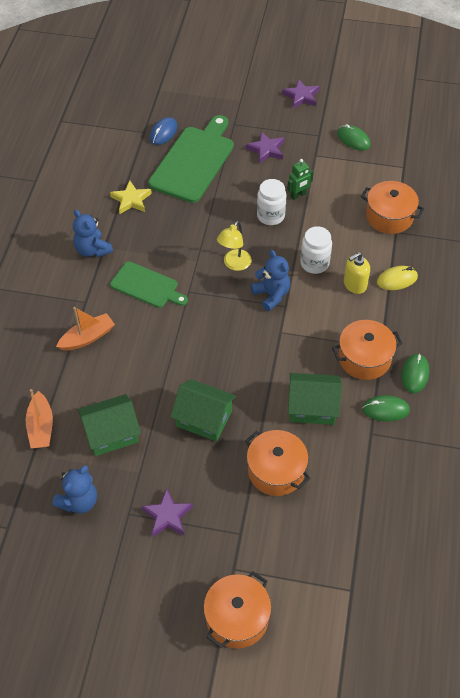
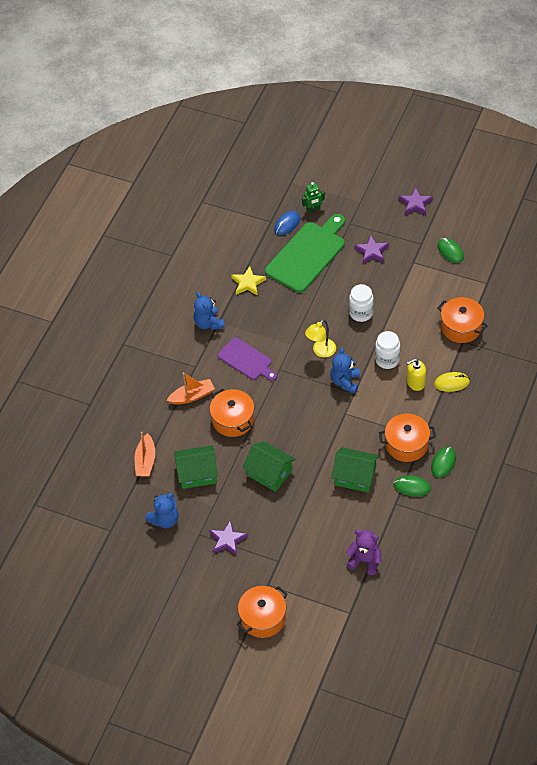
camera: 15 degrees right, 0 degrees up
(147, 286) = (246, 360): green cutting board -> purple cutting board
(271, 295) = (345, 381): blue teddy bear -> blue teddy bear turned 150 degrees counterclockwise
(276, 471) = (315, 520): orange pot -> orange pot (233, 420)
(298, 195) = (389, 297): green robot -> green robot (313, 209)
(352, 514) = (365, 560): none -> purple teddy bear

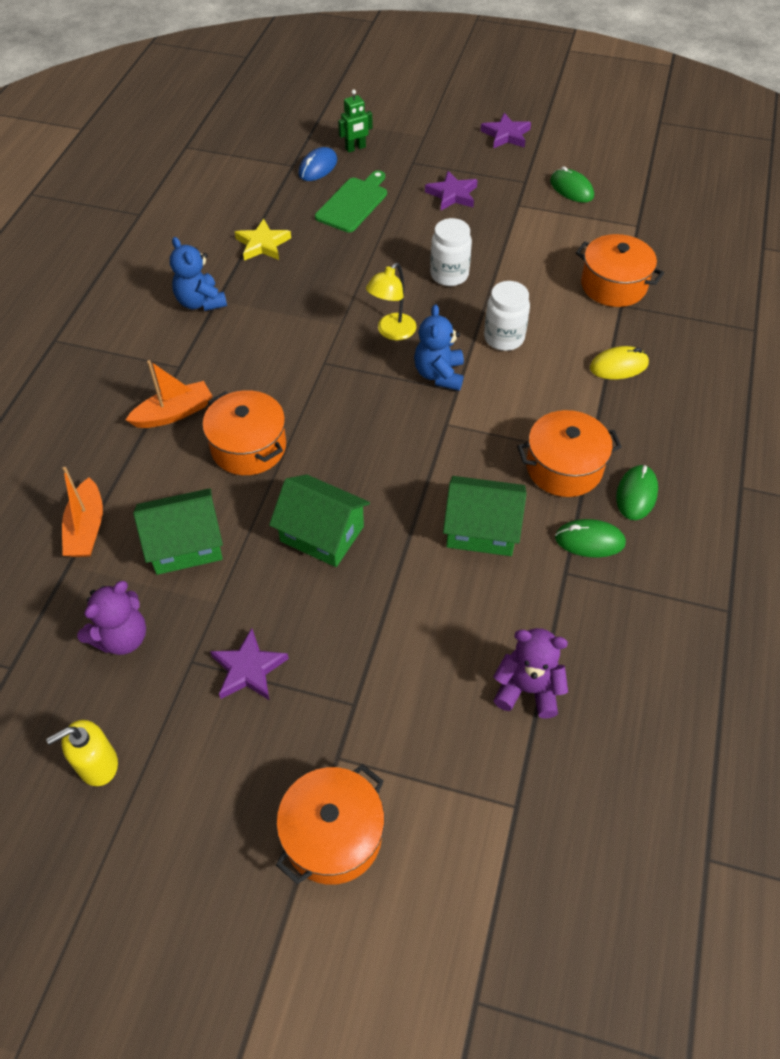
camera: 10 degrees left, 0 degrees up
(165, 520) = (122, 637): blue teddy bear -> purple teddy bear
(246, 360) = (267, 352): purple cutting board -> none
(307, 254) = (353, 203): green cutting board -> green cutting board, size x0.60
(415, 382) = (558, 369): yellow soap dispenser -> yellow soap dispenser (97, 764)

